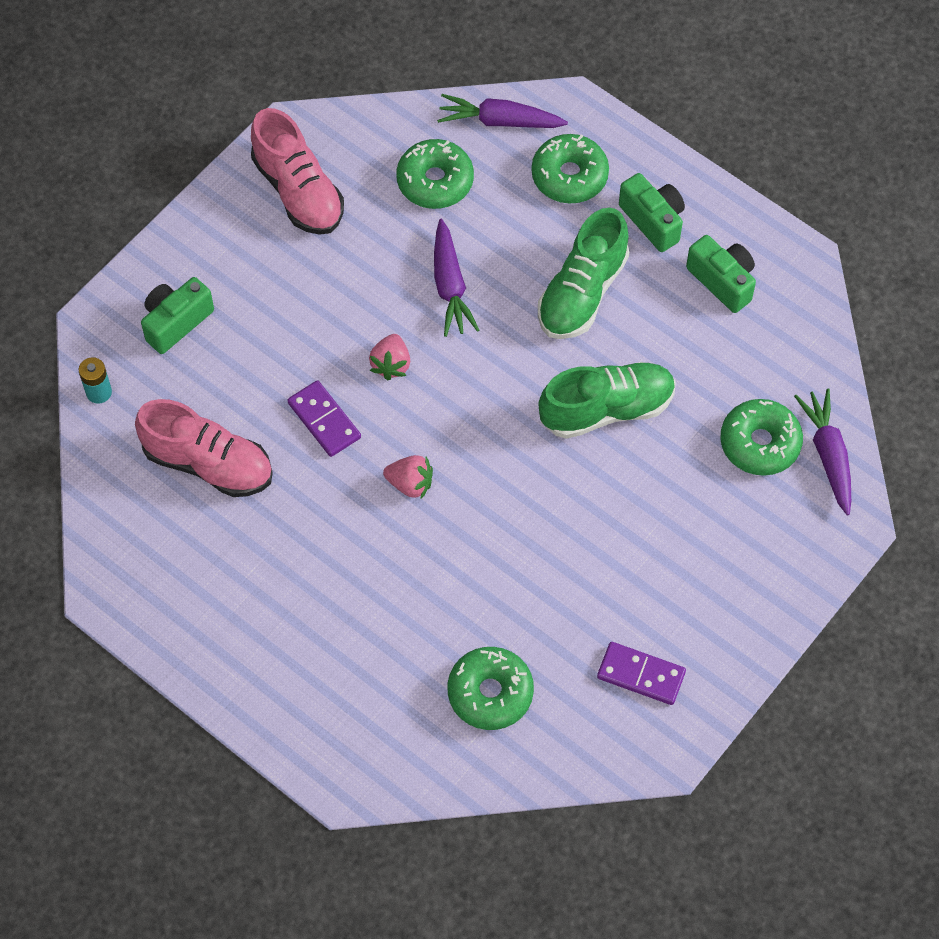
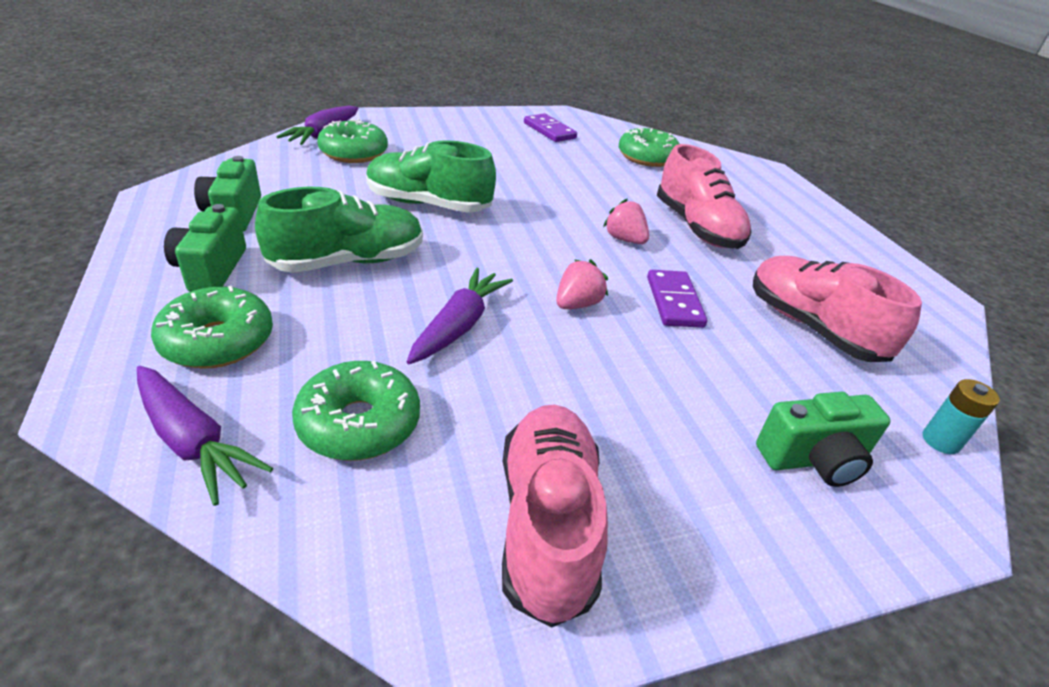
camera: 150 degrees left, 25 degrees down
(359, 559) = (697, 227): none -> pink shoe

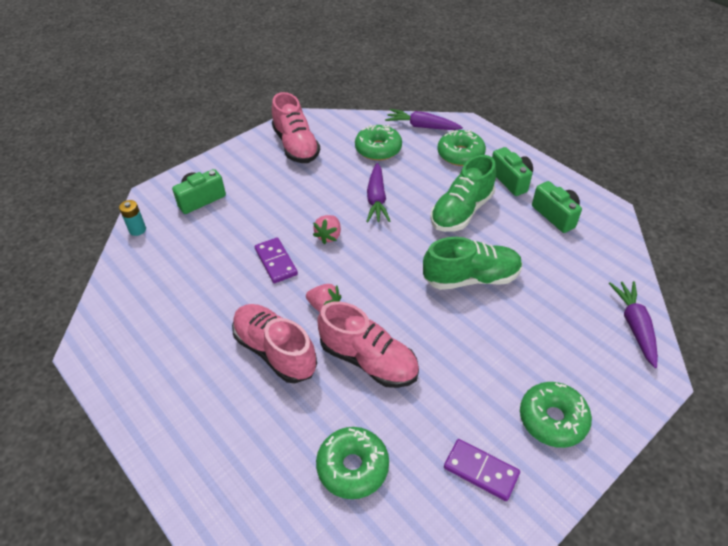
camera: 160 degrees right, 10 degrees up
(354, 153) = (582, 312): green donut -> green donut (552, 419)
(812, 327) = (190, 277): pink shoe -> pink shoe (368, 360)

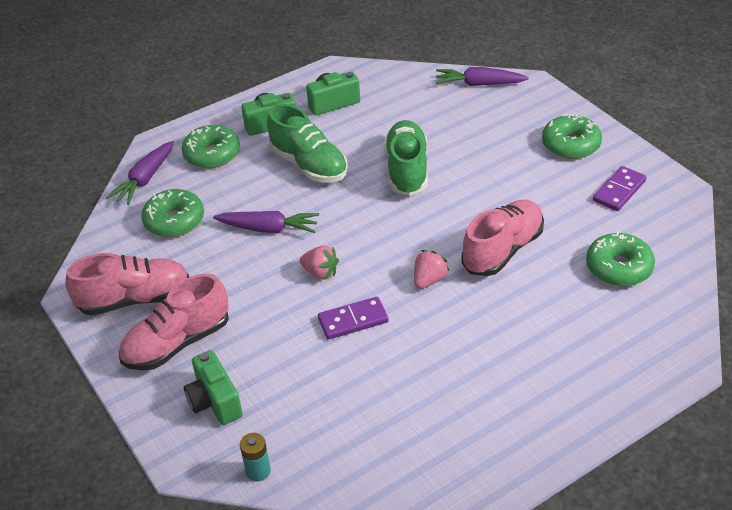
camera: 80 degrees left, 5 degrees down
(275, 351) = (485, 321): pink shoe -> pink shoe (177, 343)

